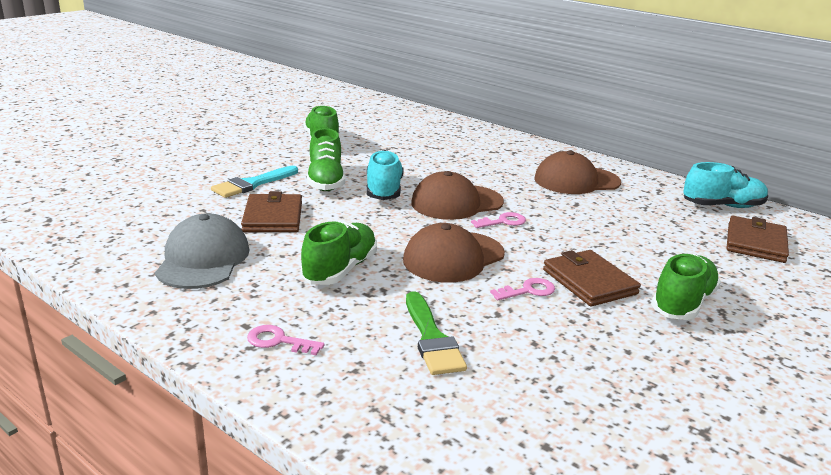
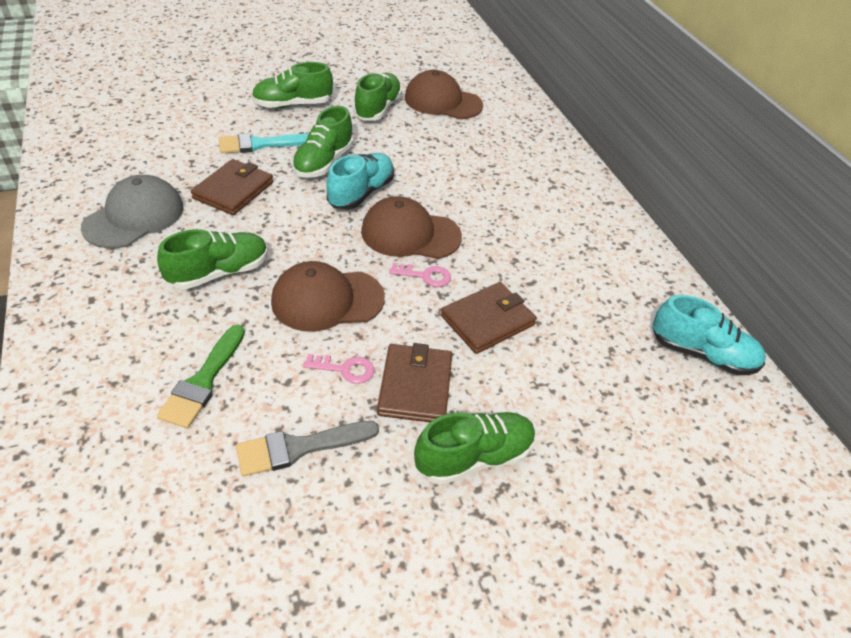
camera: 30 degrees right, 20 degrees up
(245, 154) = (293, 105): none -> green shoe
(279, 341) = (95, 327): pink key -> none
(566, 346) = (299, 448): none -> grey brush
(576, 181) = (572, 251): brown cap -> brown cap (442, 101)
(755, 243) = (670, 421): brown wallet -> brown wallet (488, 320)

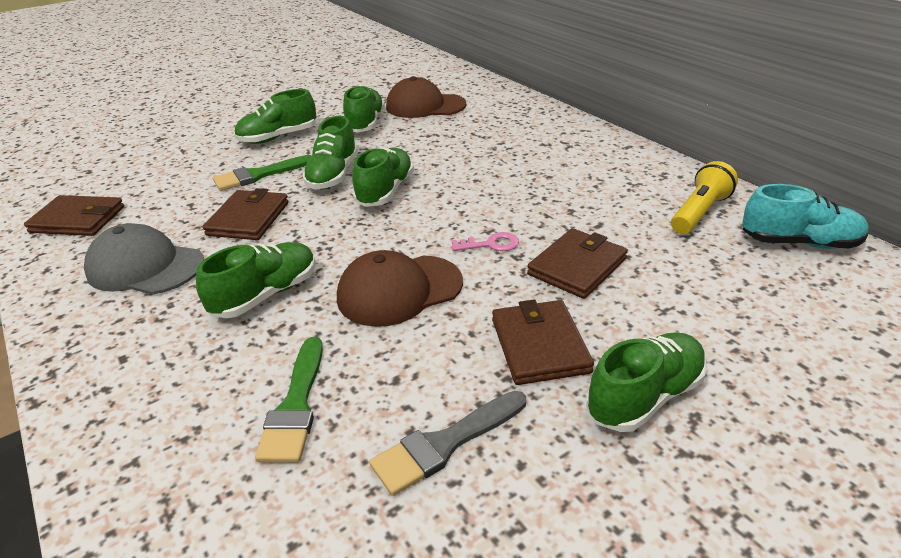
camera: 10 degrees left, 10 degrees down
(96, 152) = (78, 220): none -> brown wallet
(134, 217) = (145, 267): grey cap -> grey cap turned 90 degrees counterclockwise
(260, 144) = (259, 175): turquoise brush -> green brush
(345, 369) = (454, 350): pink key -> none
(361, 193) = (385, 191): turquoise shoe -> green shoe
(410, 234) = (454, 213): brown cap -> none
(630, 295) = (699, 212): none -> yellow flashlight

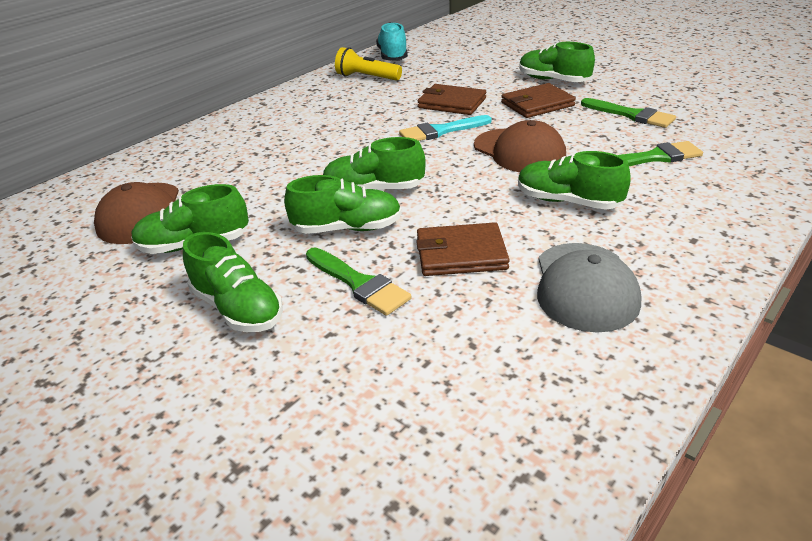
camera: 105 degrees left, 0 degrees up
(78, 220) = (539, 408): brown wallet -> none
(445, 444) = (631, 115): grey brush -> green brush
(490, 244) = (440, 131): pink key -> turquoise brush

